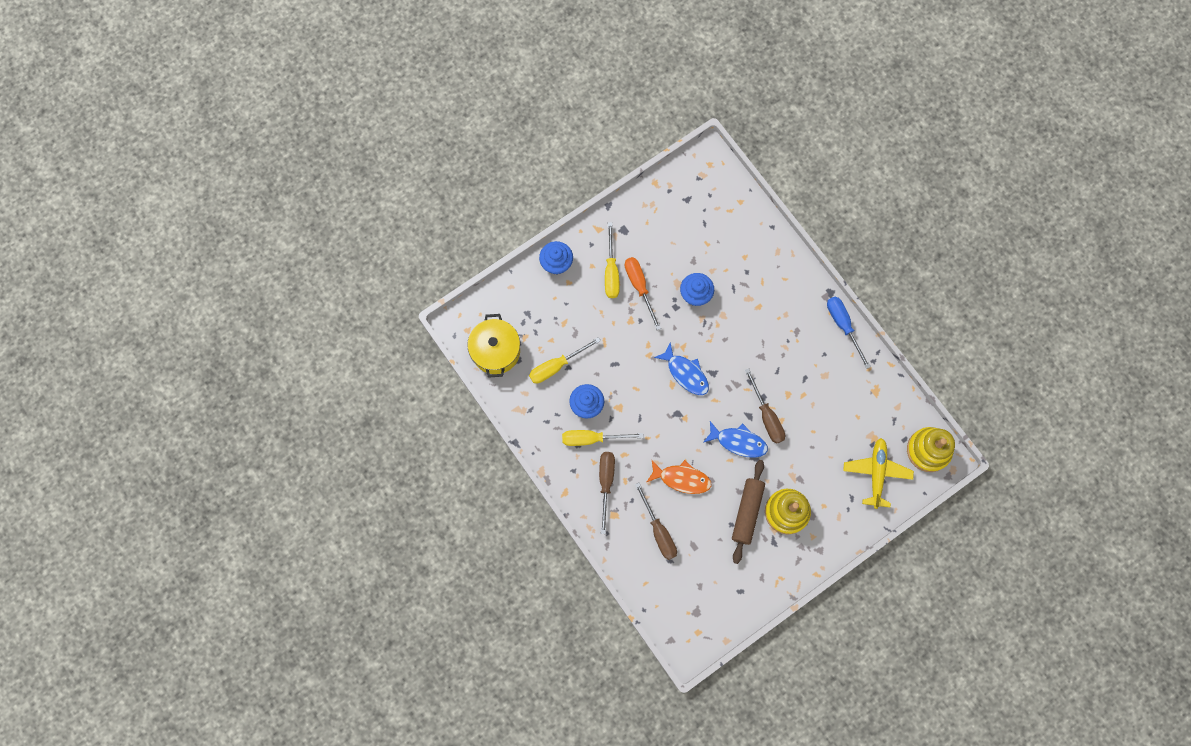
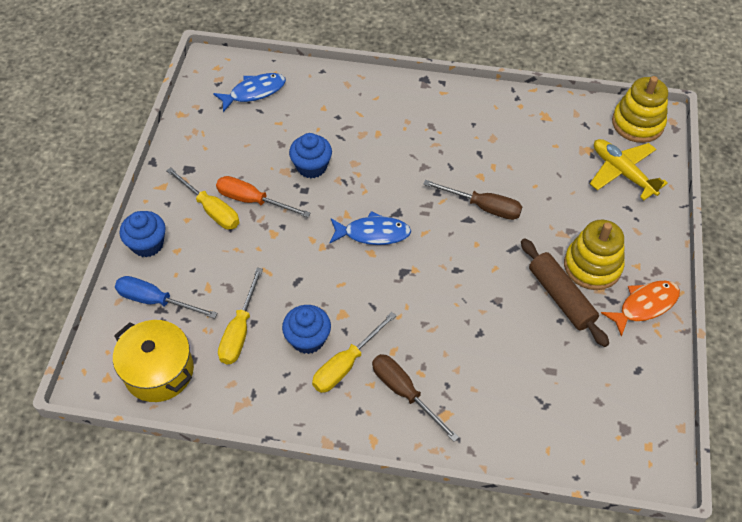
camera: 45 degrees left, 20 degrees down
(658, 531) = (503, 388): brown screwdriver -> none
(681, 478) = (471, 322): orange fish -> orange fish (644, 305)
(738, 442) = (484, 247): blue fish -> blue fish (254, 92)
(843, 326) = (463, 93): blue screwdriver -> blue screwdriver (155, 301)

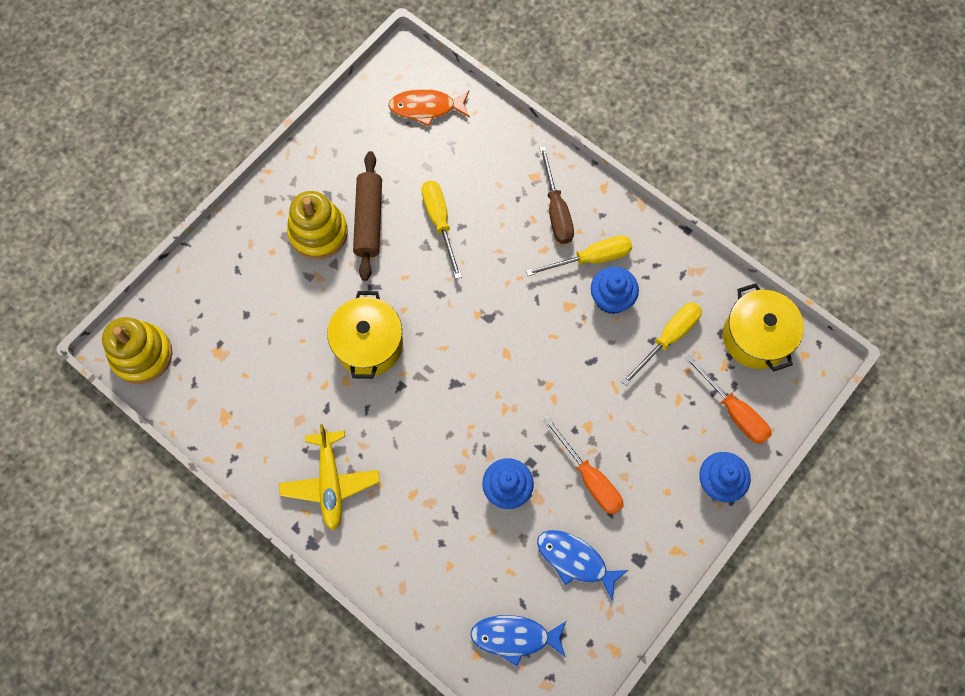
camera: 150 degrees left, 15 degrees up
(155, 301) = (733, 411): blue screwdriver -> orange screwdriver
(211, 209) = (637, 490): yellow screwdriver -> yellow screwdriver (440, 222)
(373, 233) = (492, 373): blue fish -> blue fish (575, 560)
(483, 207) = (369, 344): brown screwdriver -> yellow pot
(622, 172) = (208, 308): yellow plane -> yellow plane (330, 482)
(644, 305) = (306, 176): orange fish -> orange fish (426, 108)

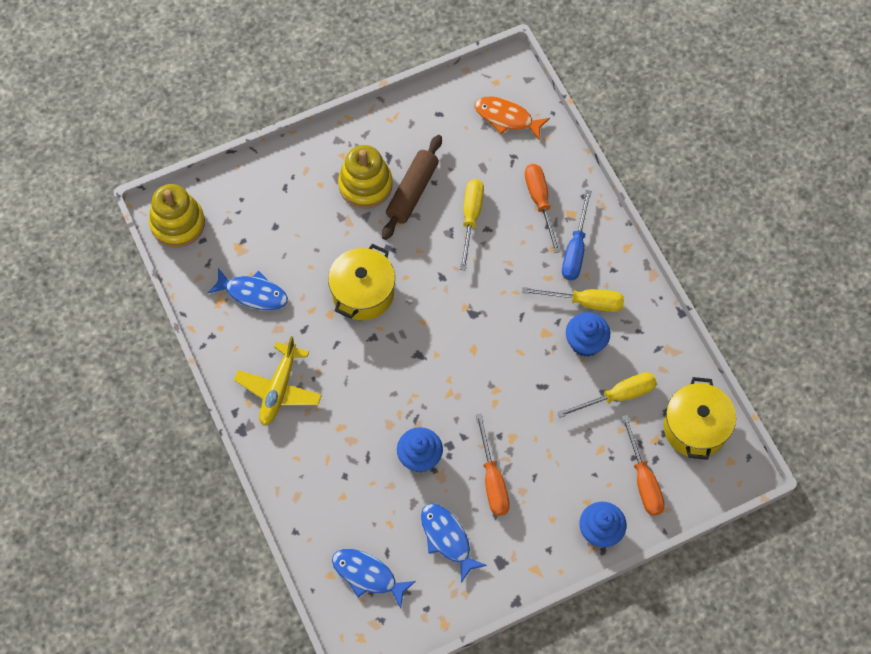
camera: 25 degrees right, 5 degrees down
(256, 394) = (253, 293): none -> blue fish
(499, 178) = (540, 202): none -> orange screwdriver
(556, 210) = (575, 249): brown screwdriver -> blue screwdriver

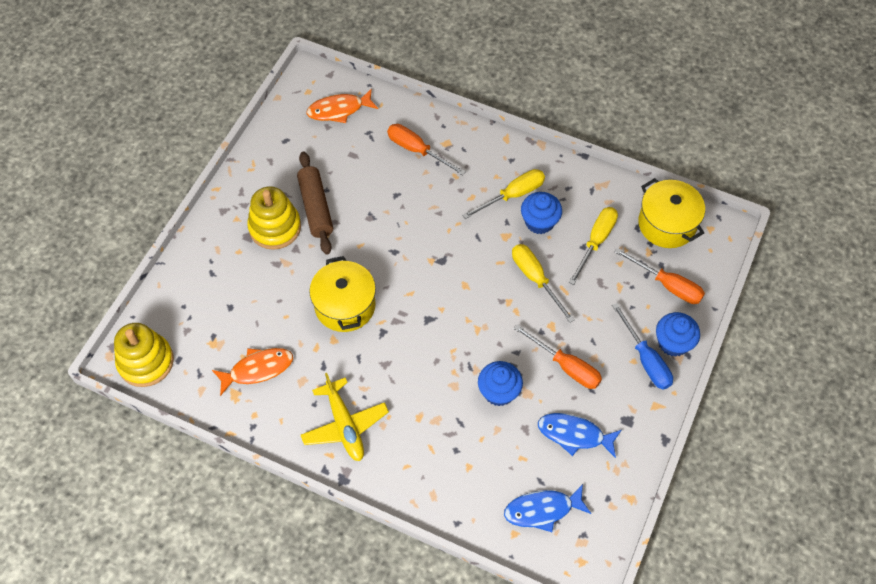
camera: 40 degrees left, 5 degrees down
(253, 293) = (257, 369): blue fish -> orange fish
(471, 218) = (377, 195): yellow screwdriver -> yellow screwdriver (535, 279)
(575, 249) = (472, 165): blue screwdriver -> blue screwdriver (645, 359)

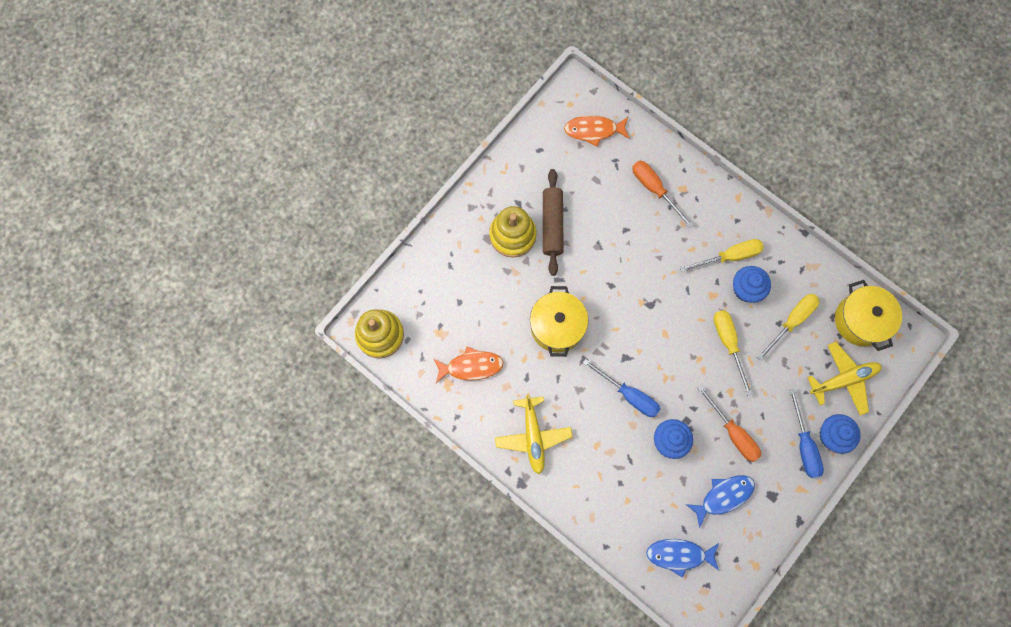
camera: 15 degrees right, 15 degrees up
(441, 356) = (629, 395): none -> blue screwdriver
(574, 434) = (723, 496): blue fish -> blue fish turned 120 degrees clockwise
(667, 285) = (843, 380): orange screwdriver -> yellow plane

